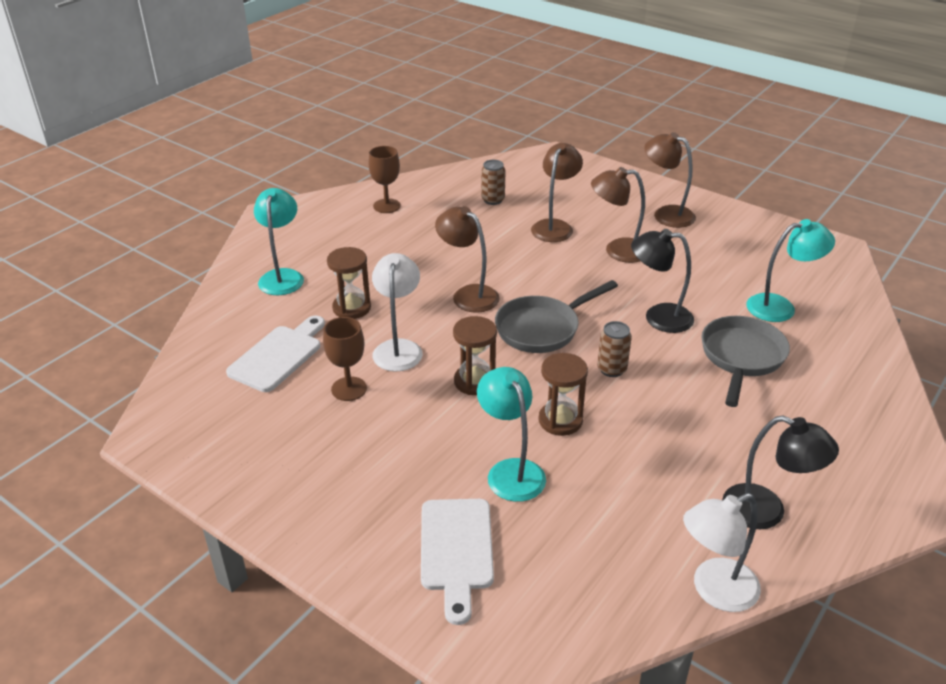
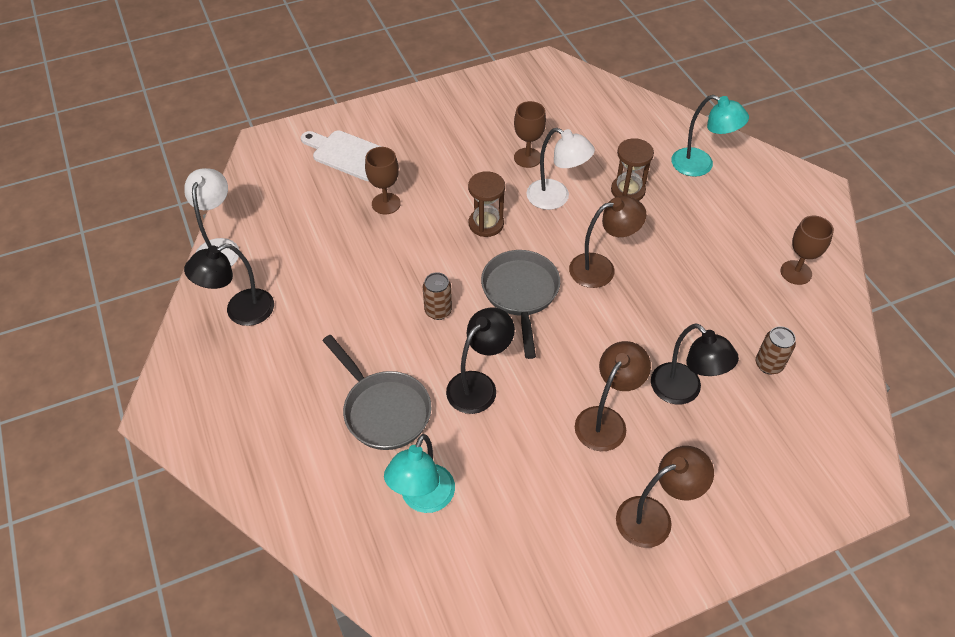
camera: 120 degrees right, 15 degrees up
(279, 355) = (591, 135): white cutting board -> none
(511, 471) = (386, 203): turquoise lamp -> brown goblet
(555, 226) = (683, 391): brown lamp -> black lamp
(560, 420) = (409, 251): brown hourglass -> none

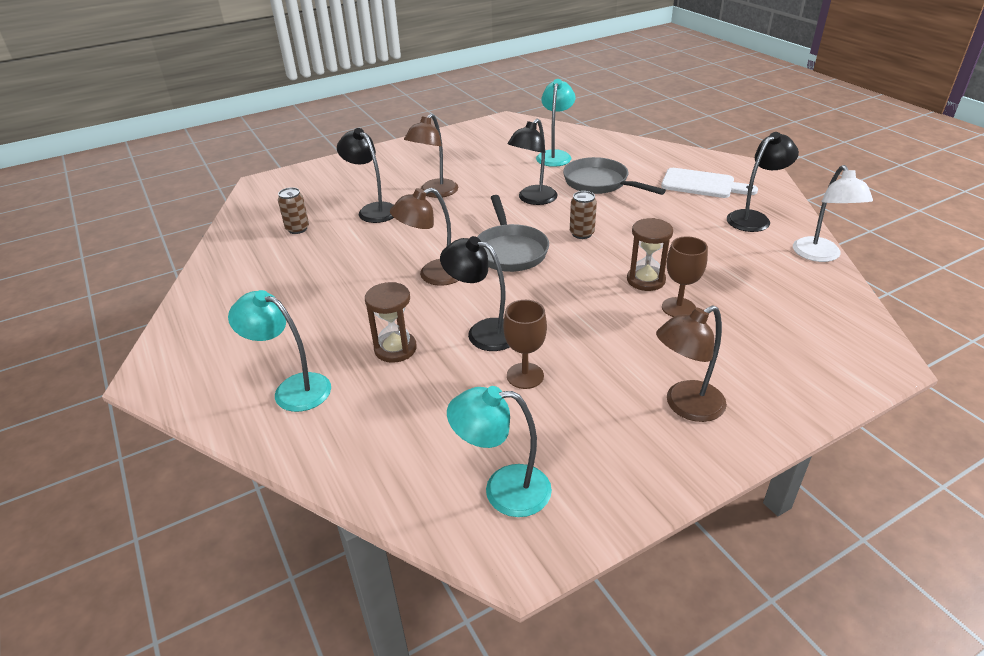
camera: 175 degrees right, 15 degrees down
(348, 154) = (762, 356): white cutting board -> white cutting board (702, 184)
(486, 224) = (558, 300): brown hourglass -> brown hourglass (646, 280)
(551, 91) = (503, 490): none -> turquoise lamp
(556, 198) = (483, 332): white lamp -> black lamp
(654, 517) = (406, 162): brown lamp -> brown lamp (685, 406)
(796, 272) = (235, 290): brown goblet -> none

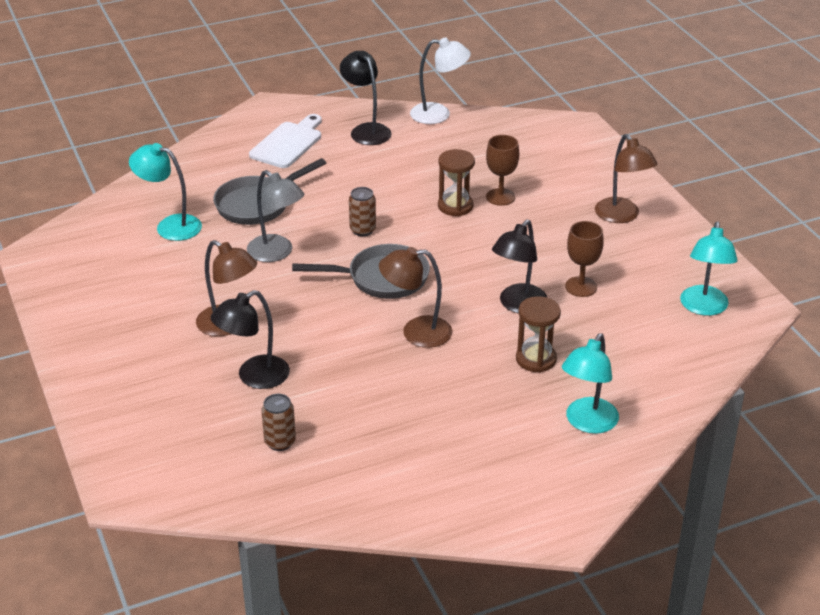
camera: 85 degrees left, 0 degrees up
(433, 275) = (416, 332): brown lamp -> brown lamp turned 105 degrees clockwise
(533, 199) = (276, 253): black lamp -> grey lamp

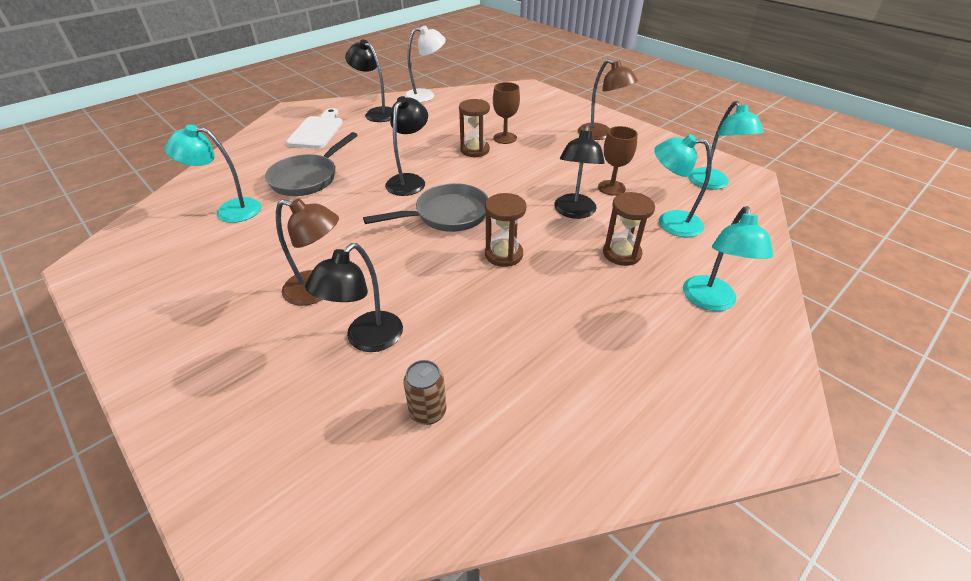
camera: 20 degrees left, 5 degrees up
(276, 253) = (341, 213): grey lamp -> none
(362, 230) = (409, 180): brown can -> black lamp
(416, 332) = (504, 254): brown lamp -> brown hourglass
(614, 339) = (670, 222): none -> turquoise lamp

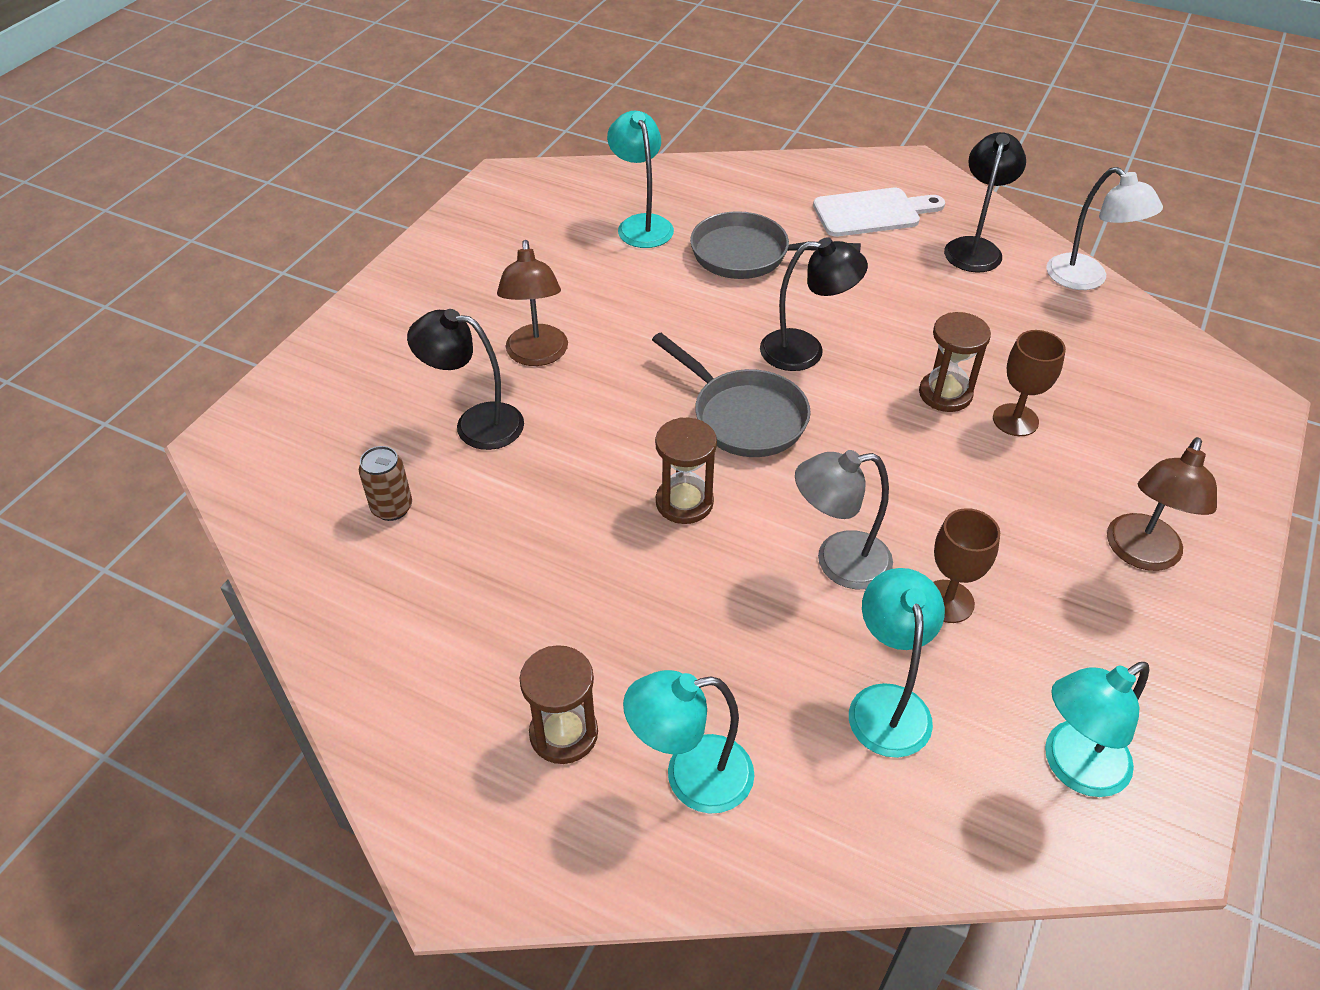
camera: 70 degrees right, 5 degrees up
(574, 212) = (838, 562): black lamp -> grey lamp
(621, 253) = (758, 643): brown hourglass -> brown hourglass (564, 733)

